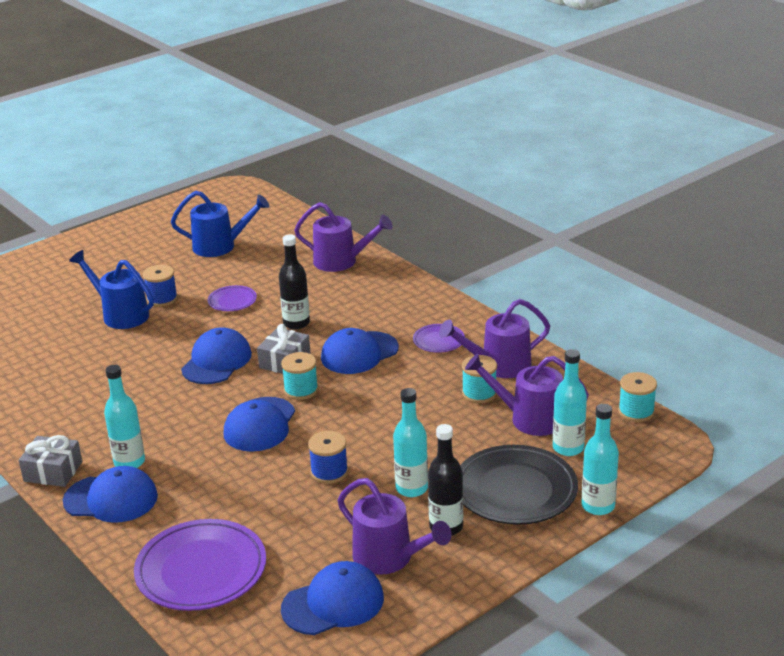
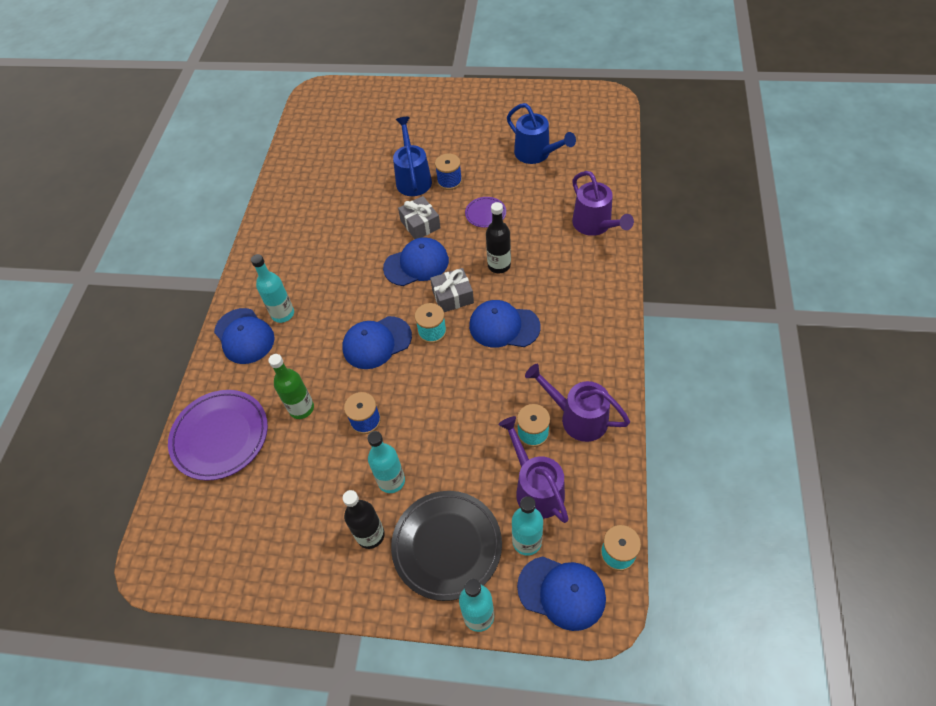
camera: 50 degrees right, 25 degrees up
(53, 471) = (244, 288): grey gift -> grey gift (420, 224)
(255, 503) = (301, 408): none -> green bottle
(333, 603) = (246, 533): blue cap -> blue cap (562, 592)
(390, 558) = (312, 528): purple watering can -> none
(438, 341) = (567, 357): purple plate -> none

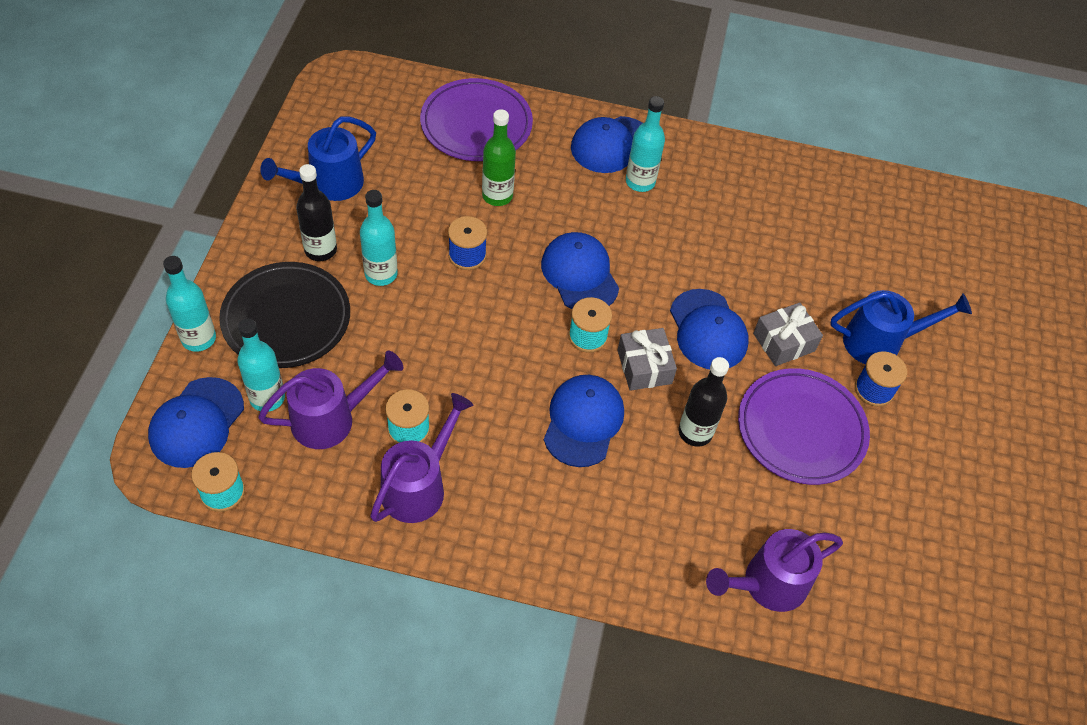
camera: 85 degrees right, 0 degrees up
(485, 214) = (801, 429): purple plate -> purple plate, size x2.01
(537, 154) = (937, 526): blue watering can -> blue watering can (328, 185)

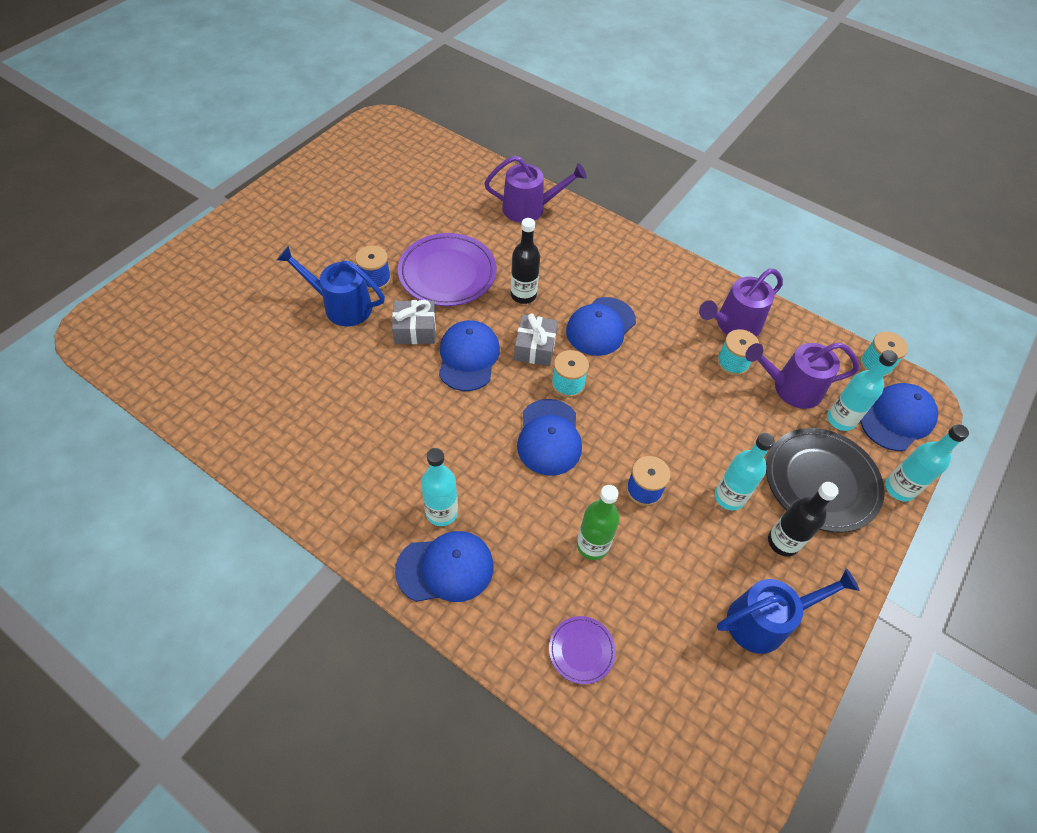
camera: 155 degrees left, 0 degrees up
(476, 124) = (581, 650): purple plate -> purple plate, size x0.50

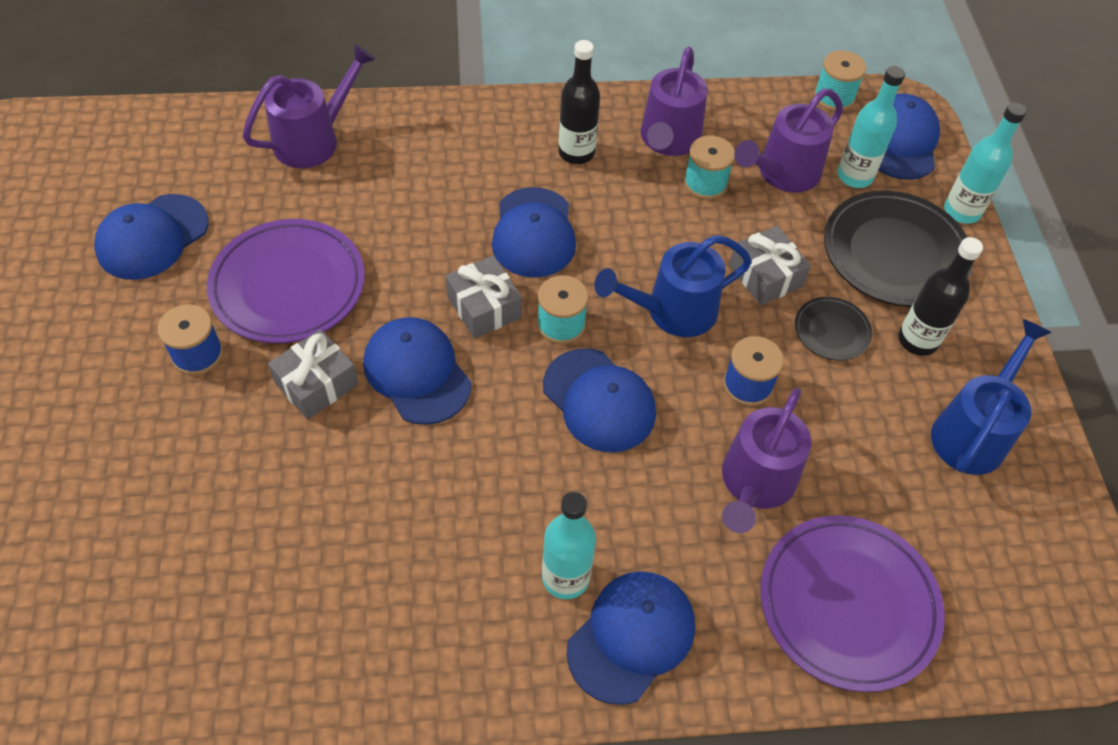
camera: 40 degrees left, 0 degrees up
(341, 306) = (184, 420): blue watering can -> blue watering can (671, 312)
(407, 211) = (152, 237): none -> blue cap
(523, 295) = (409, 252): black bottle -> black bottle (576, 152)
(581, 650) = (848, 604): purple plate -> purple plate, size x2.01
(592, 545) = (755, 485): green bottle -> purple watering can
(718, 438) = (765, 276): none -> grey gift
(729, 497) = (831, 331): turquoise bottle -> black plate

